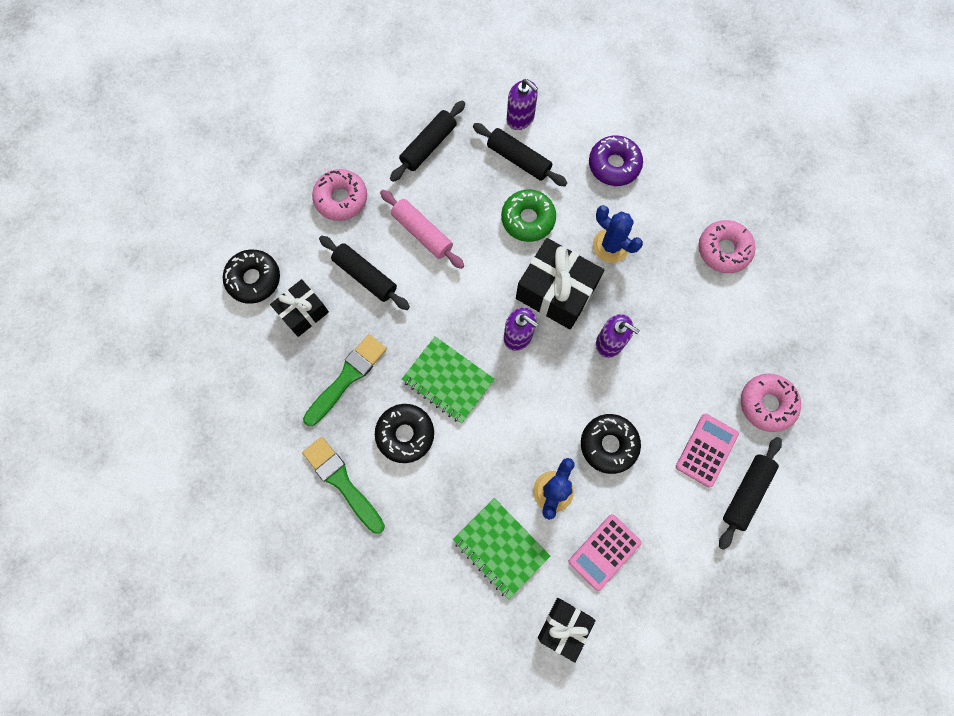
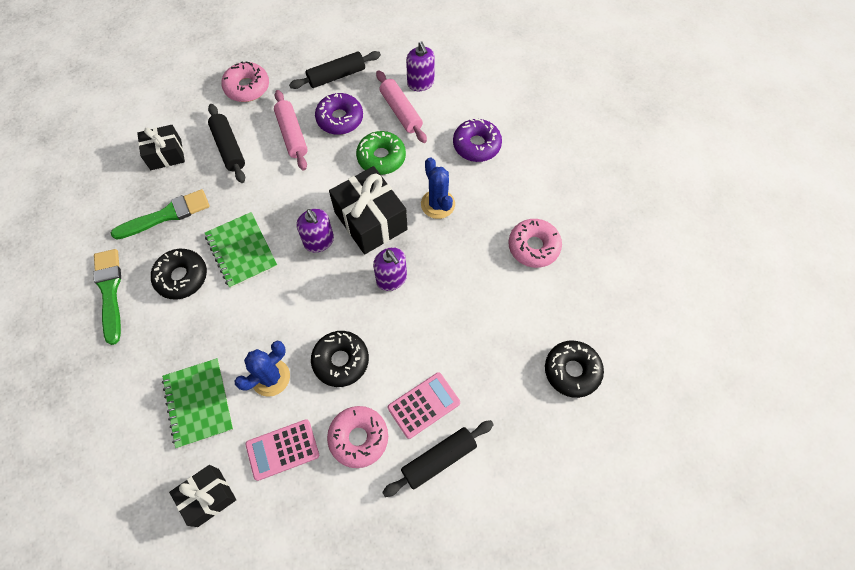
camera: 25 degrees right, 10 degrees down
(254, 279) = (146, 117): black donut -> black donut (572, 371)
(461, 194) = (340, 119): none -> purple donut
(518, 159) = (401, 111): black rolling pin -> pink rolling pin
(766, 404) = (501, 390): pink donut -> pink donut (358, 438)

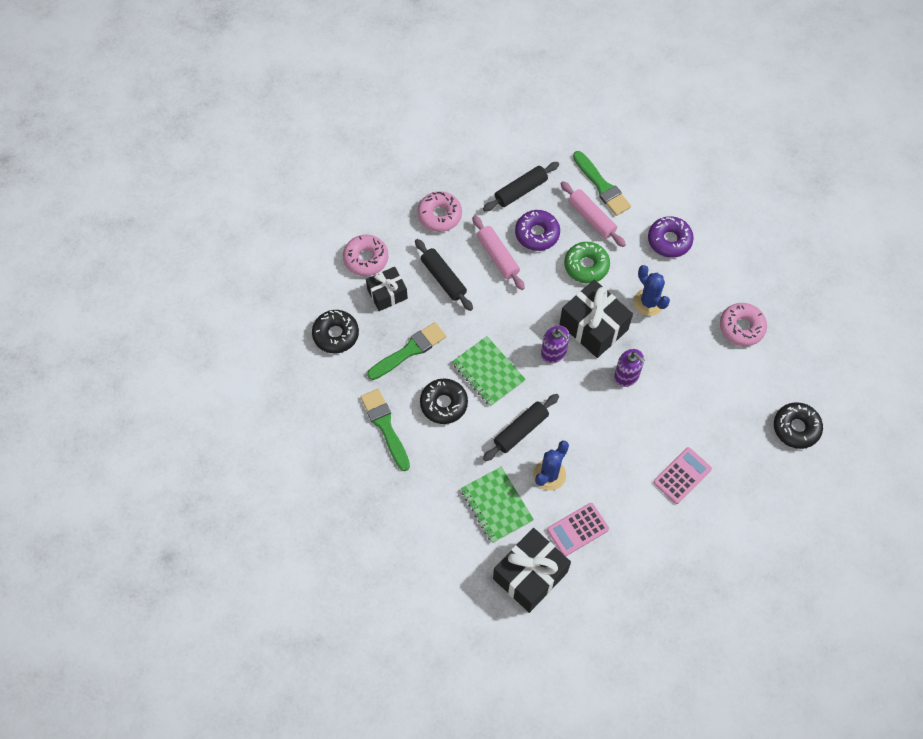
camera: 10 degrees left, 0 degrees up
(208, 497) = (530, 575): black gift -> black gift, size x1.63
(341, 361) = (603, 452): black donut -> black donut (336, 334)
(358, 438) = (636, 510): pink donut -> pink donut (366, 259)
(420, 83) = (602, 186): purple soap dispenser -> green brush
(438, 459) = (705, 515): black rolling pin -> black rolling pin (521, 430)

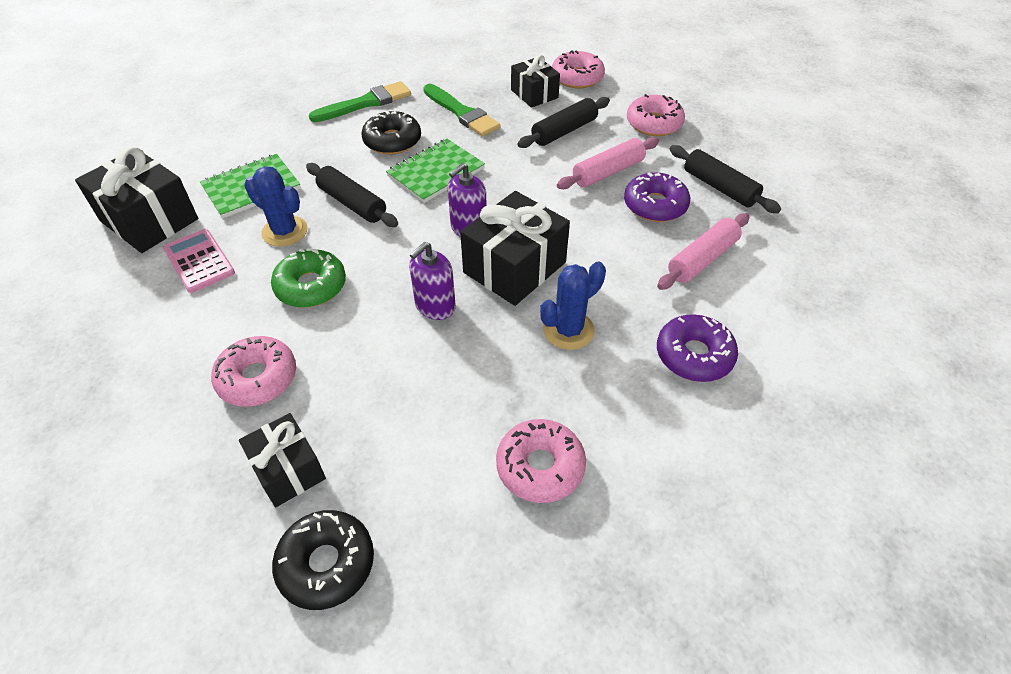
camera: 85 degrees right, 15 degrees down
(336, 334) = (478, 66): black donut -> none
(586, 266) = (616, 256): green donut -> green donut (311, 286)
(602, 186) = (765, 269): green brush -> none
(682, 475) = (257, 378): pink calculator -> pink donut
(744, 451) = (288, 470): none -> black gift

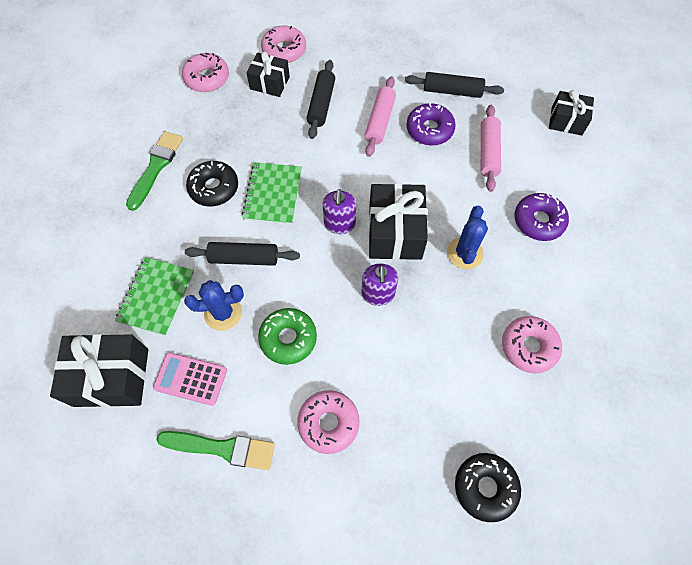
camera: 40 degrees left, 15 degrees up
(288, 470) = (410, 459): black gift -> black gift (566, 121)
(462, 113) = (237, 131): green brush -> green brush (222, 448)
(654, 123) = (370, 62): pink donut -> pink donut (207, 78)

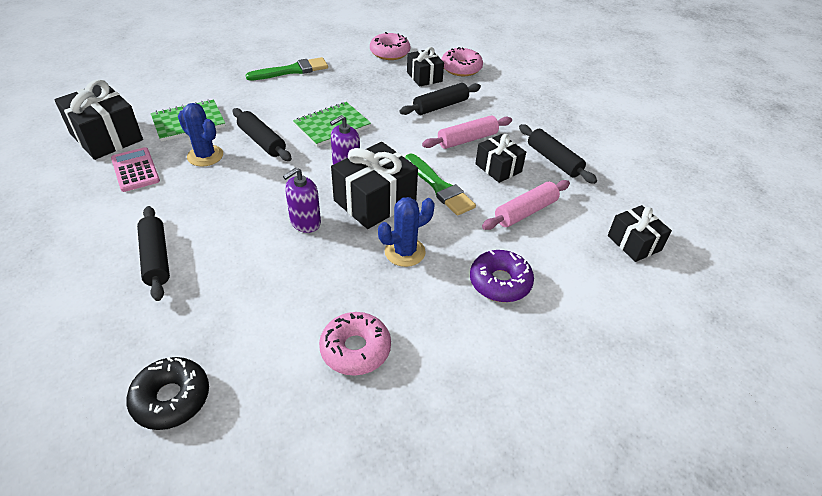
camera: 45 degrees right, 20 degrees down
(214, 188) = (305, 100): black donut -> none
(222, 448) = (88, 214): green brush -> green brush (439, 187)
(288, 338) = (214, 197): green donut -> none
(328, 423) = (156, 258): pink donut -> black rolling pin
(429, 129) = (498, 168): purple donut -> black gift

